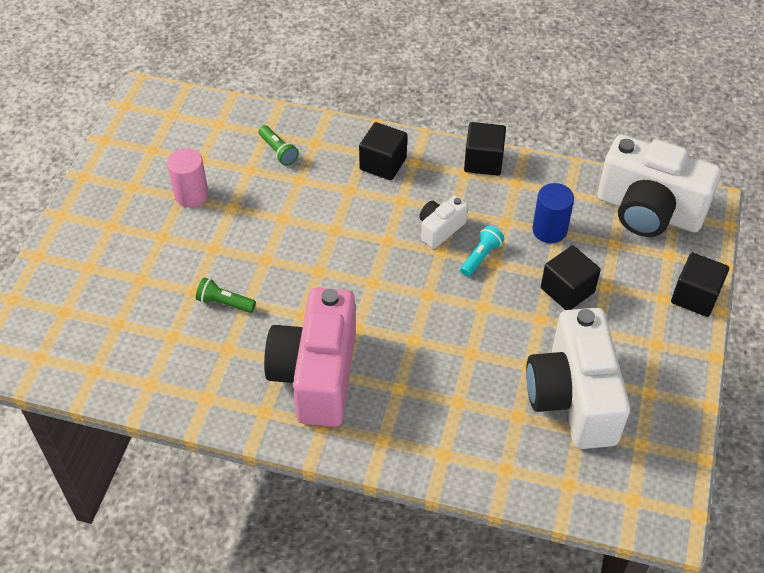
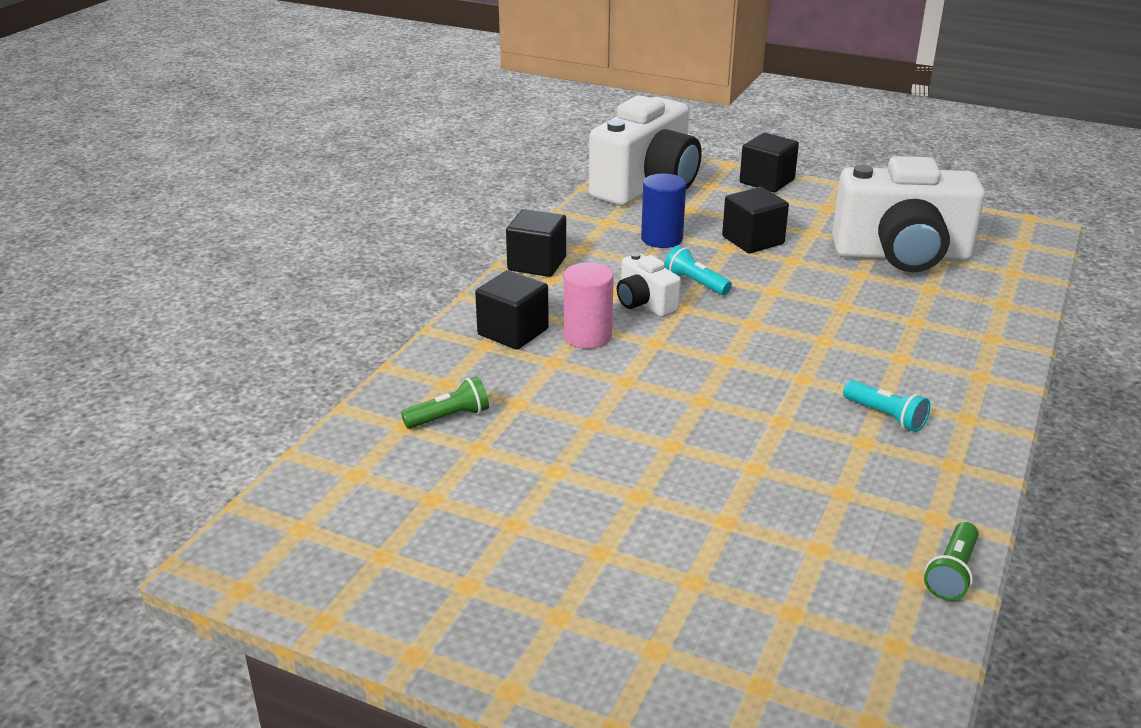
camera: 80 degrees left, 20 degrees down
(191, 195) = (514, 513): pink cylinder -> pink cylinder (588, 336)
(224, 303) = (754, 490): green flashlight -> green flashlight (951, 573)
(316, 375) = (886, 416): pink camera -> turquoise flashlight

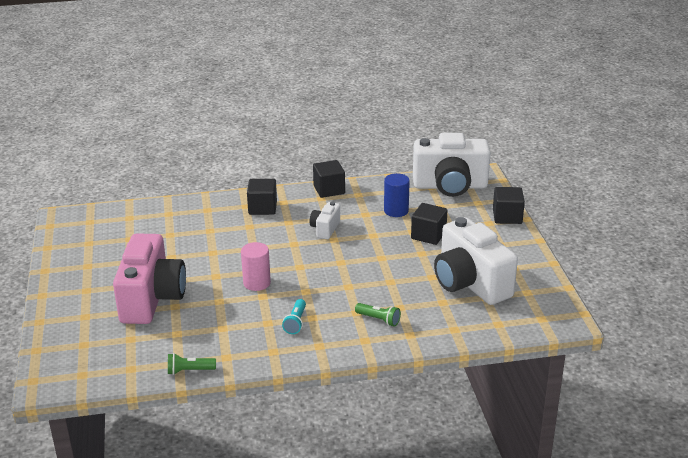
camera: 55 degrees right, 0 degrees up
(449, 417) = (184, 220): green flashlight -> green flashlight (379, 320)
(588, 336) = (279, 226): pink cylinder -> pink cylinder (257, 283)
(677, 540) = (152, 299): none -> pink camera
(695, 283) = (362, 235): turquoise flashlight -> none

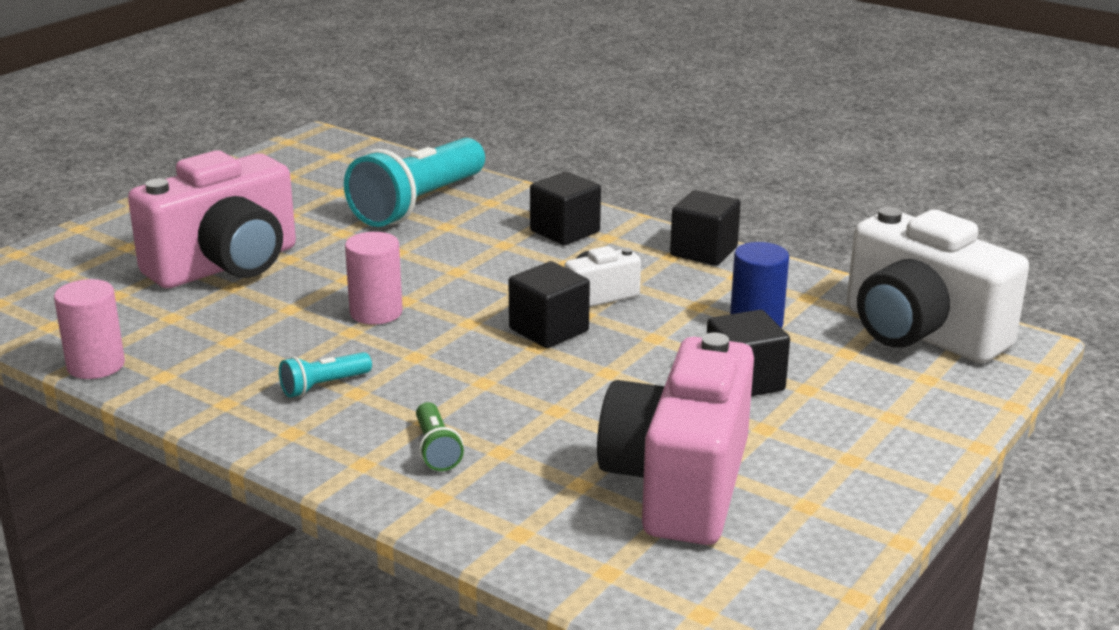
camera: 45 degrees right, 5 degrees down
(178, 226) = (418, 204): none -> turquoise flashlight
(189, 370) = (96, 365): green flashlight -> pink cylinder
(470, 283) = (679, 484): white camera -> pink camera
(507, 217) = (945, 425): black cube -> black cube (548, 330)

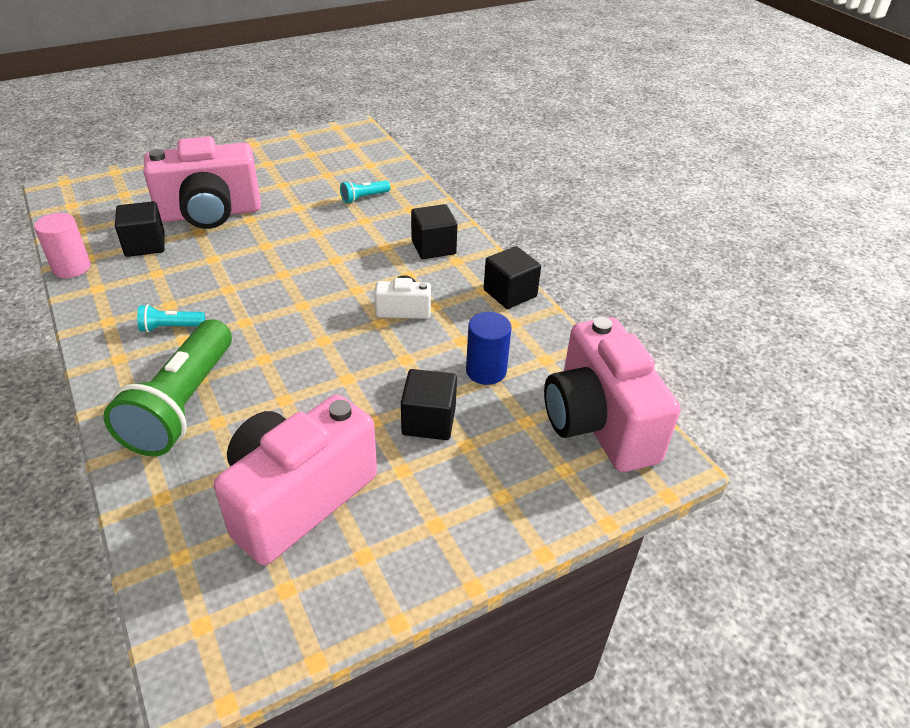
camera: 25 degrees right, 15 degrees up
(376, 312) = (256, 278): pink cylinder -> none
(418, 204) = (364, 198): turquoise flashlight -> turquoise flashlight, size x0.43
(436, 449) = (182, 404): green flashlight -> green flashlight, size x2.35
(548, 330) = (344, 328): black cube -> black cube (145, 245)
(919, 333) = (598, 423): white camera -> pink camera

